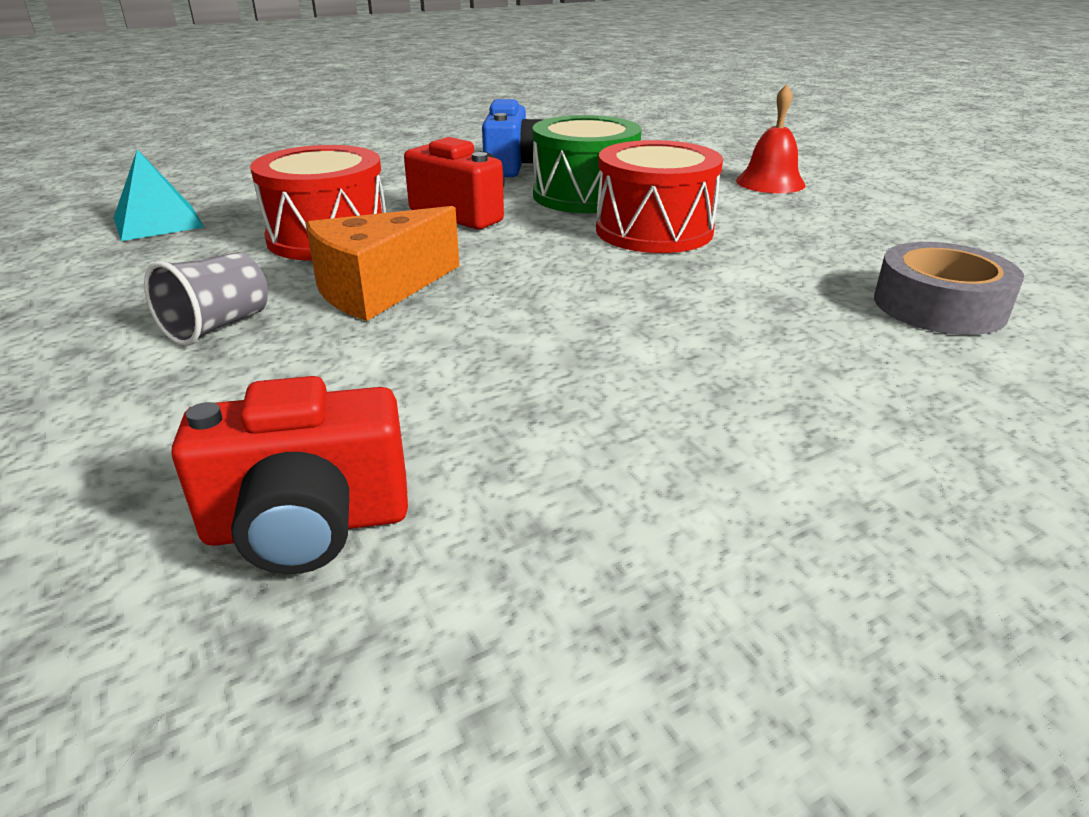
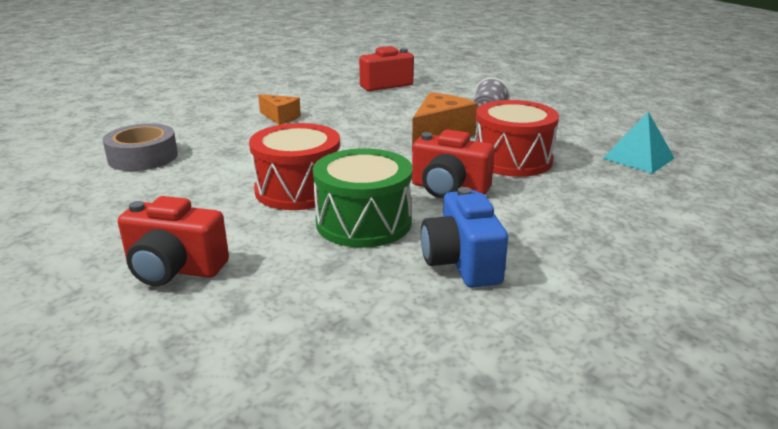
camera: 165 degrees right, 5 degrees down
(693, 384) = (280, 117): none -> orange cheese
(770, 182) = (174, 269): red bell -> red camera

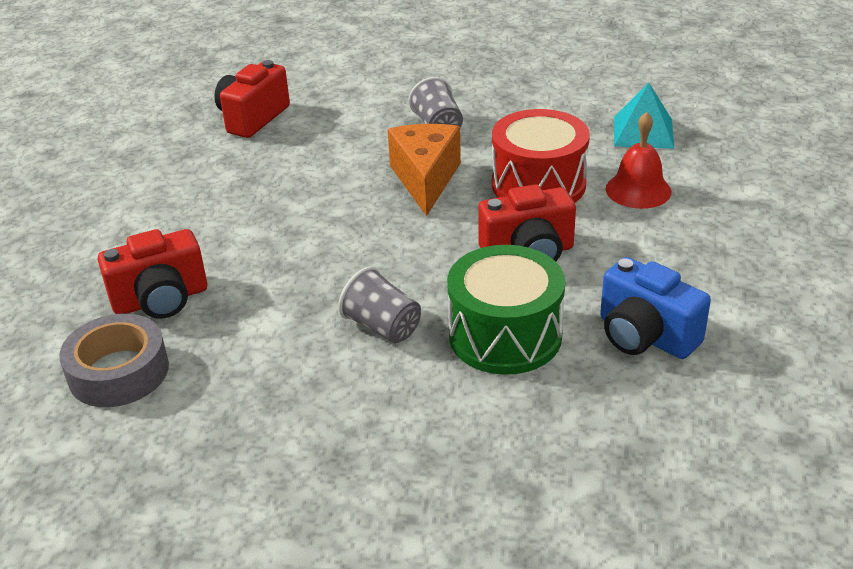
camera: 35 degrees left, 10 degrees up
(174, 269) = (406, 490): red camera -> red camera (161, 300)
(280, 117) = (200, 229): orange cheese -> none
(298, 190) = (382, 327): red drum -> grey cup
(585, 185) = (638, 190): none -> red bell

